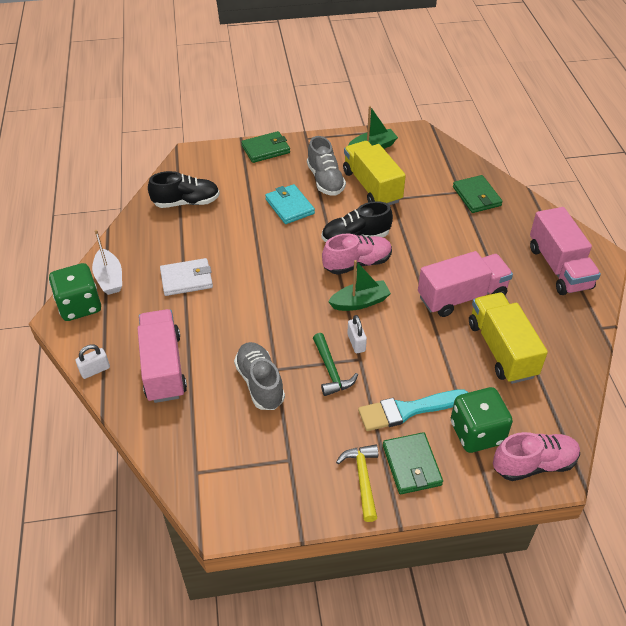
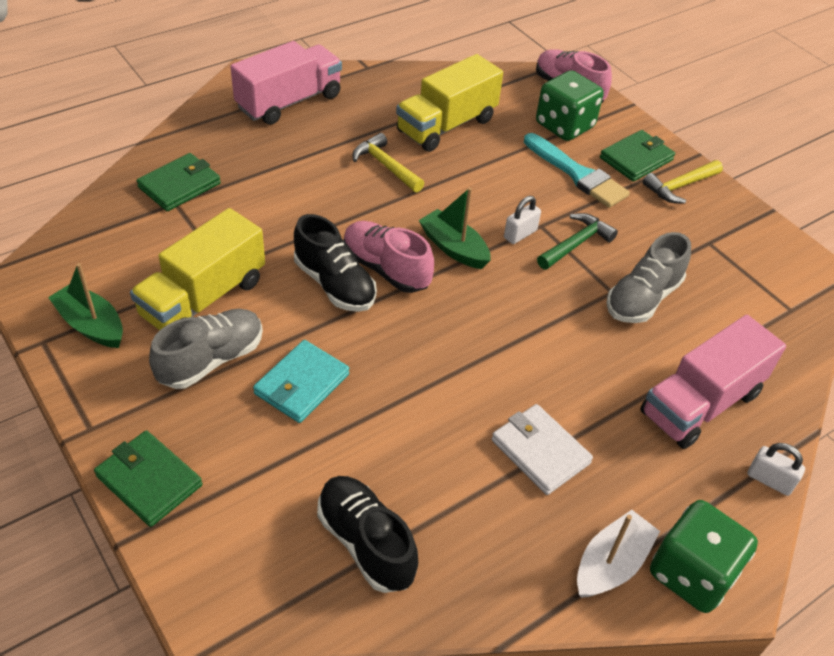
camera: 120 degrees left, 0 degrees up
(462, 296) = (385, 166): pink truck -> yellow hammer

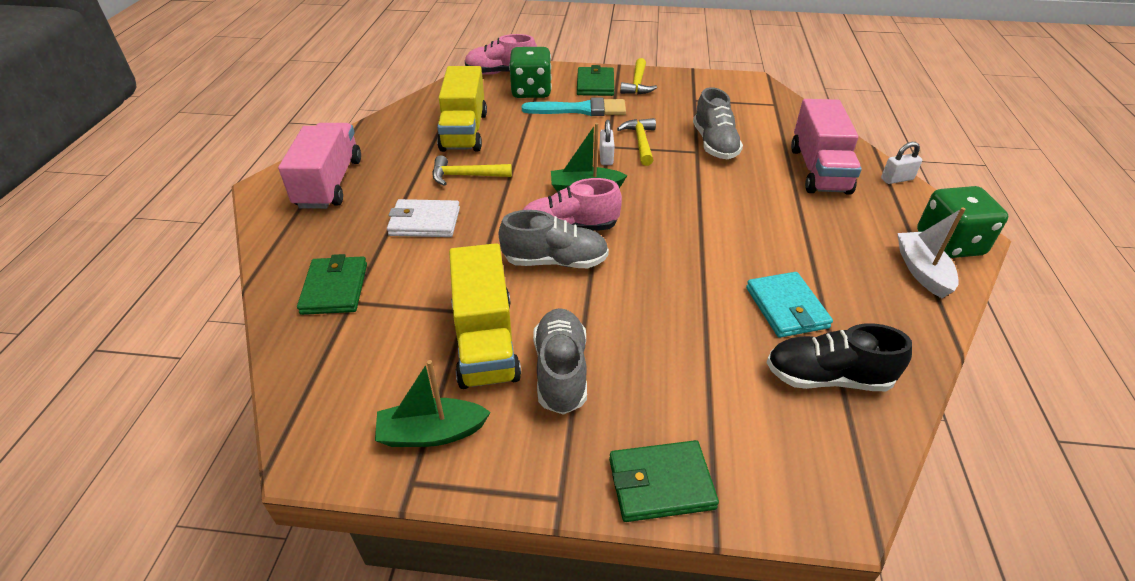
camera: 45 degrees left, 5 degrees down
(302, 384) = (640, 331): turquoise wallet -> turquoise wallet (786, 307)
(334, 284) = (555, 261): black shoe -> grey shoe
(540, 452) = (806, 250): white wallet -> white wallet (425, 222)
(576, 244) = (640, 142): green hammer -> yellow hammer

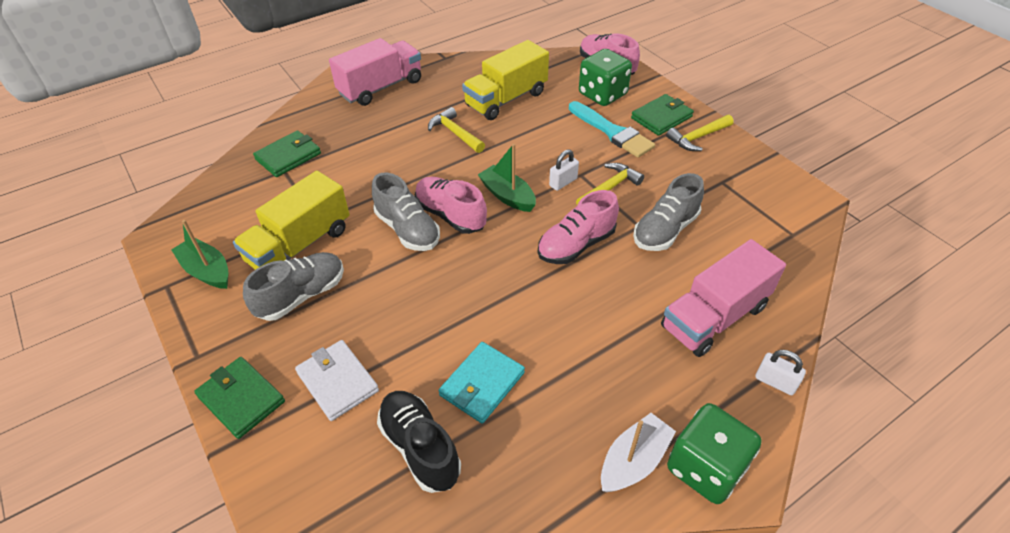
camera: 50 degrees right, 5 degrees up
(425, 222) = (386, 148): white wallet -> white wallet (337, 382)
(683, 187) = (576, 245): none -> pink shoe

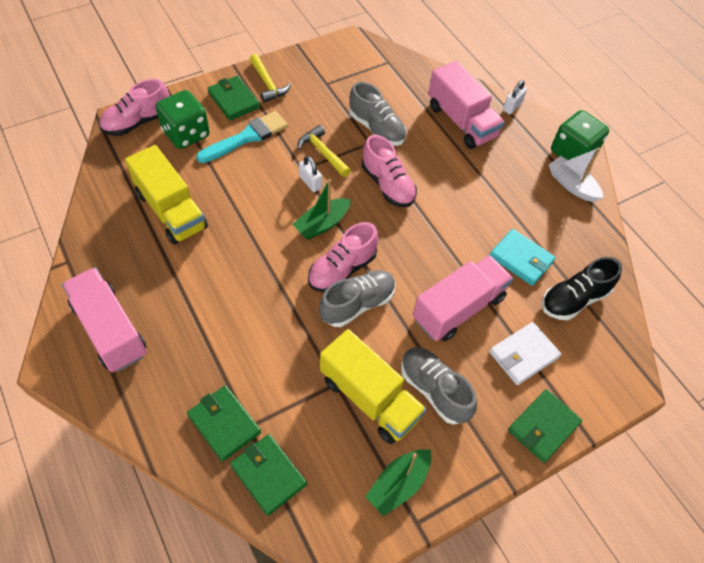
camera: 90 degrees left, 10 degrees up
(237, 186) = (268, 475): none -> green wallet
(403, 316) = (458, 308): none -> pink truck
(455, 133) = (219, 259): yellow hammer -> none

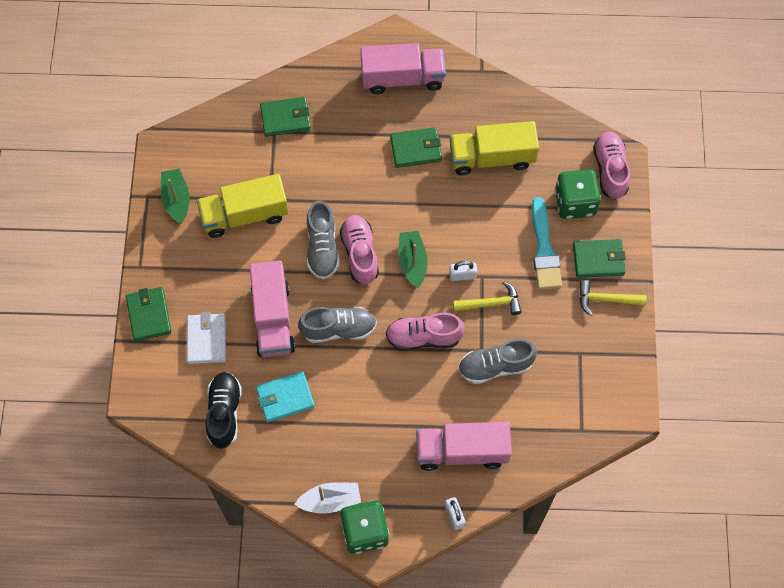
camera: 125 degrees right, 10 degrees up
(268, 475) = (234, 128): green wallet -> green wallet (416, 149)
(434, 390) = (222, 260): grey shoe -> grey shoe (339, 329)

